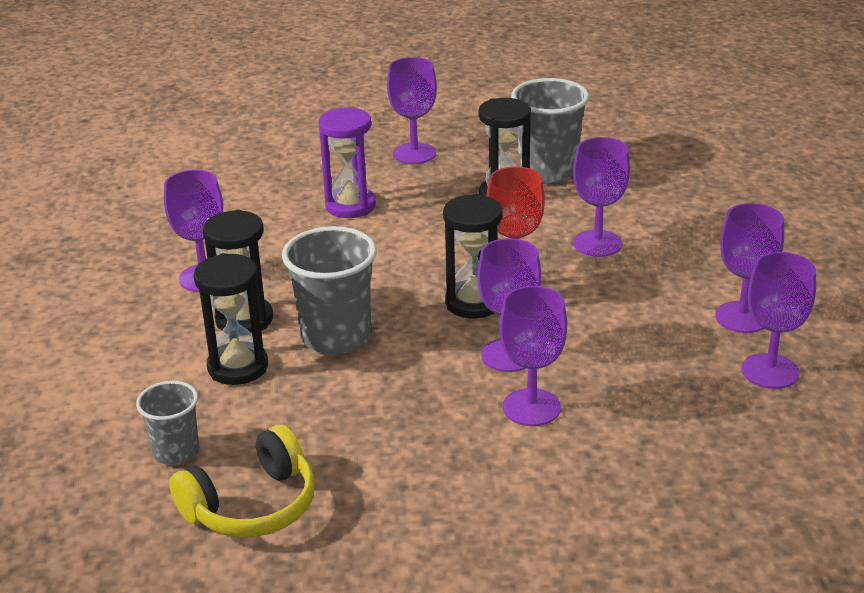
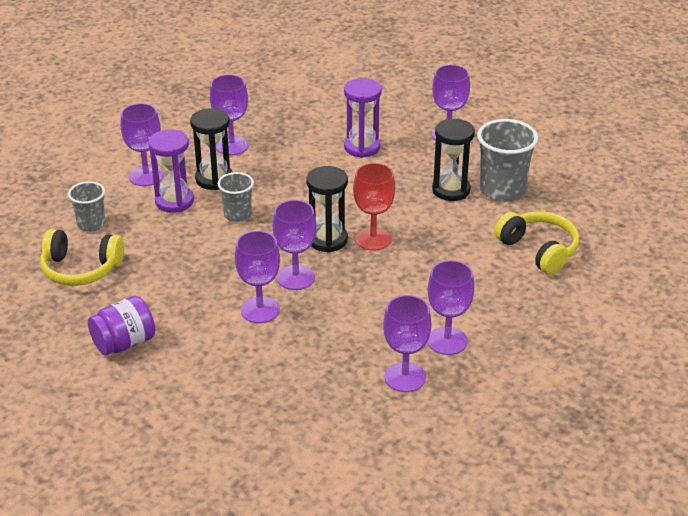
camera: 45 degrees right, 5 degrees up
(238, 367) = (174, 201): black hourglass -> purple hourglass
(336, 337) = (237, 214): grey cup -> grey cup, size x0.59
(452, 543) = (124, 343): none -> purple jar
(597, 243) = (449, 249): purple goblet -> purple goblet (146, 176)
(668, 200) = (539, 250): none -> yellow headphones

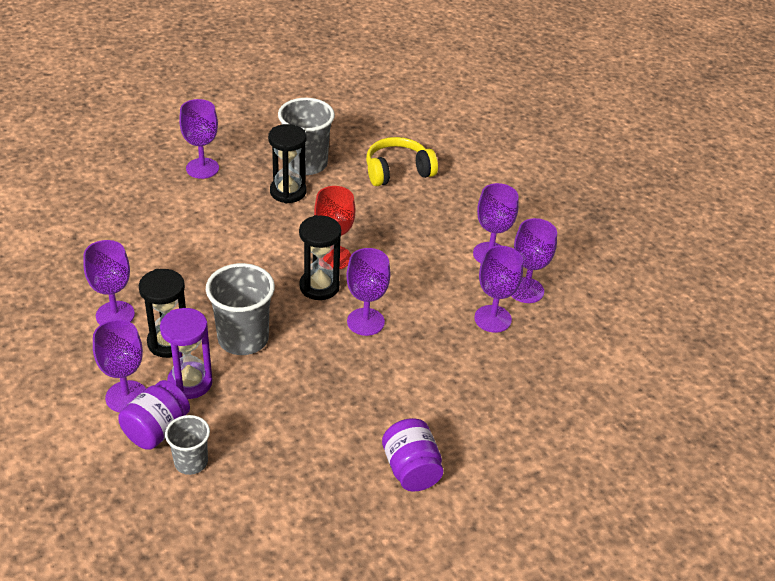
camera: 75 degrees left, 5 degrees up
(81, 269) = (270, 485): yellow headphones -> none
(118, 199) = (156, 430): none -> purple jar
(237, 214) = (243, 339): grey cup -> grey cup, size x1.70
(260, 310) = (402, 357): purple goblet -> purple goblet (492, 319)
(362, 147) = (184, 225): purple hourglass -> none

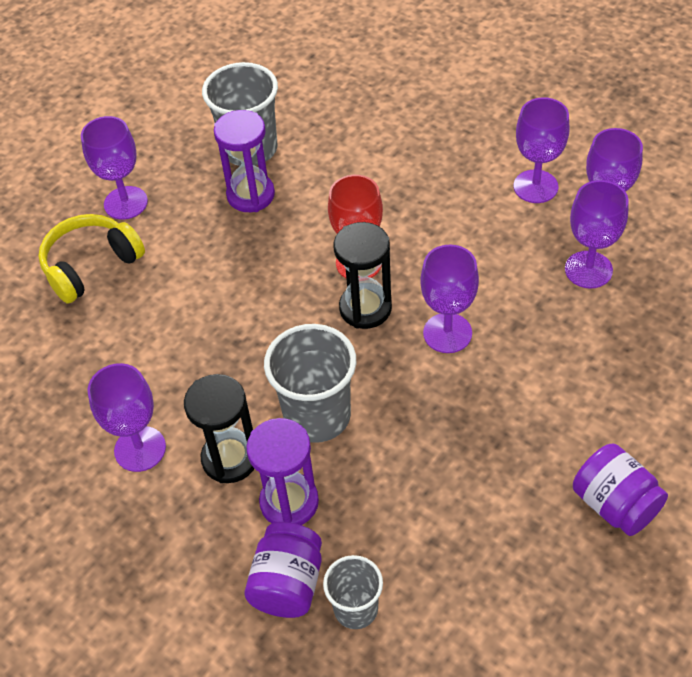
camera: 15 degrees left, 10 degrees up
(126, 397) = (223, 555): purple goblet -> none
(288, 192) = (250, 195): black hourglass -> purple hourglass
(397, 171) = (364, 117): yellow headphones -> yellow headphones (91, 265)

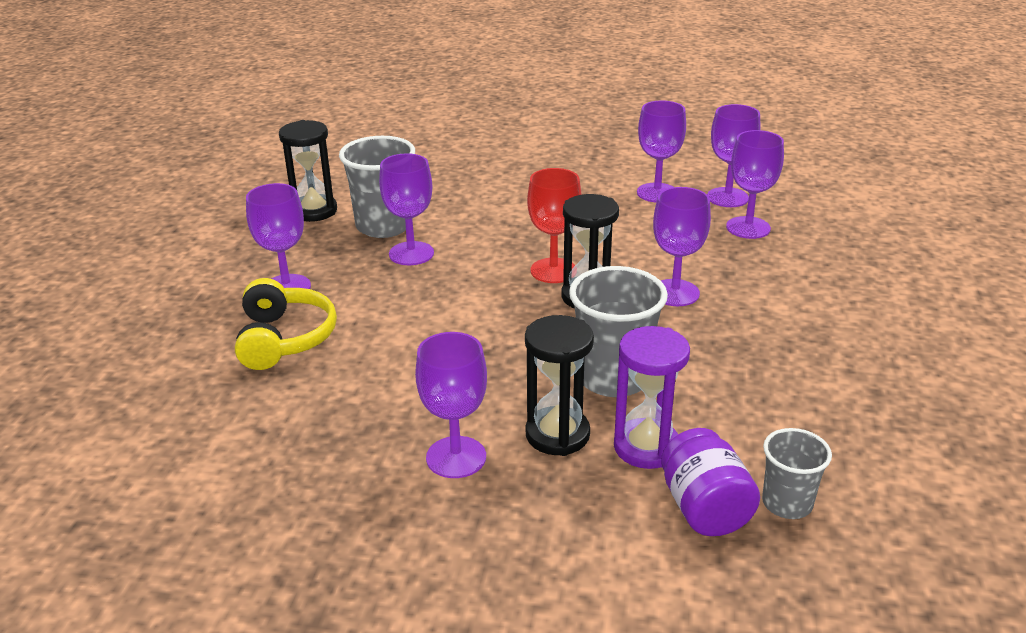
camera: 30 degrees left, 20 degrees down
(91, 265) = (284, 339): yellow headphones -> yellow headphones turned 150 degrees clockwise
(203, 107) = (314, 211): none -> black hourglass
(250, 195) = (411, 253): purple hourglass -> purple goblet
(615, 504) = (922, 356): purple jar -> none

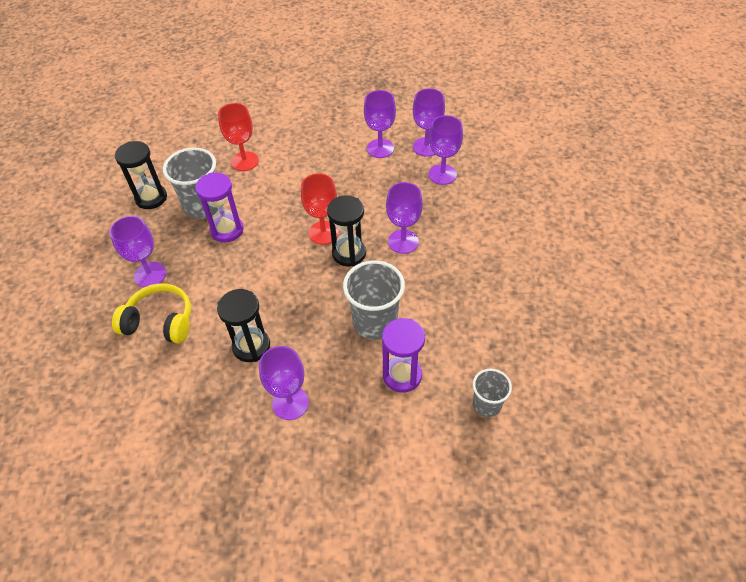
camera: 10 degrees left, 20 degrees up
(284, 339) = (160, 321): yellow headphones -> yellow headphones turned 60 degrees counterclockwise
(411, 253) = (227, 230): purple goblet -> purple hourglass
(456, 188) = (245, 161): none -> red goblet
(557, 434) = (348, 374): black hourglass -> black hourglass (251, 346)
(704, 508) = (441, 417): purple jar -> none

